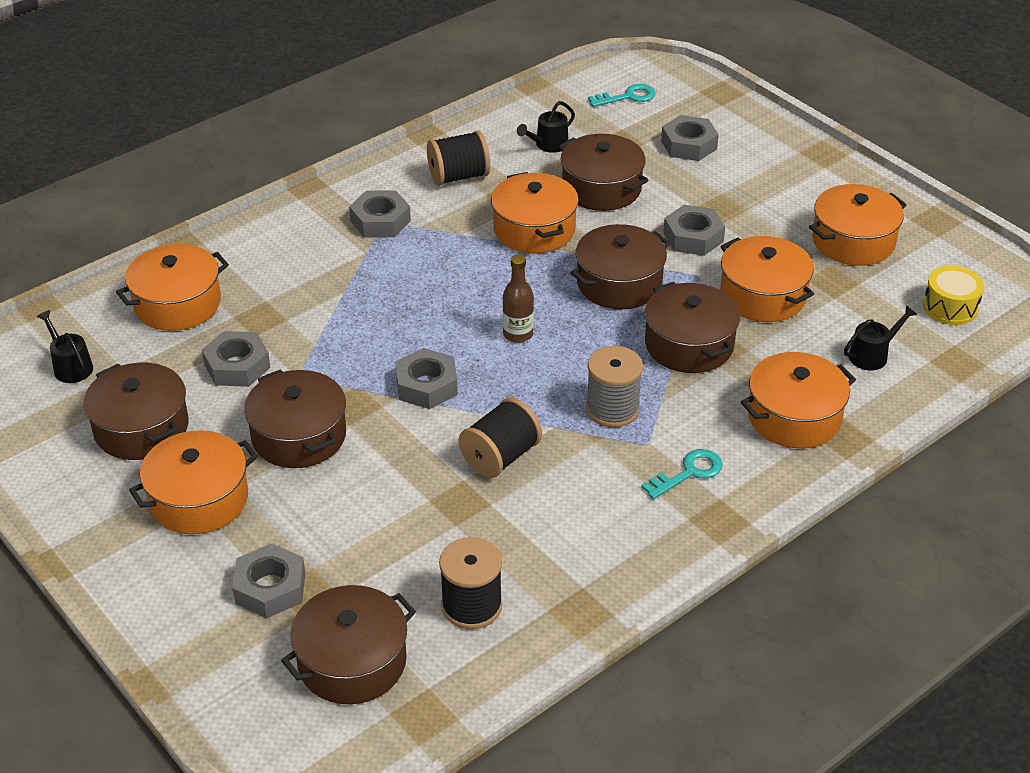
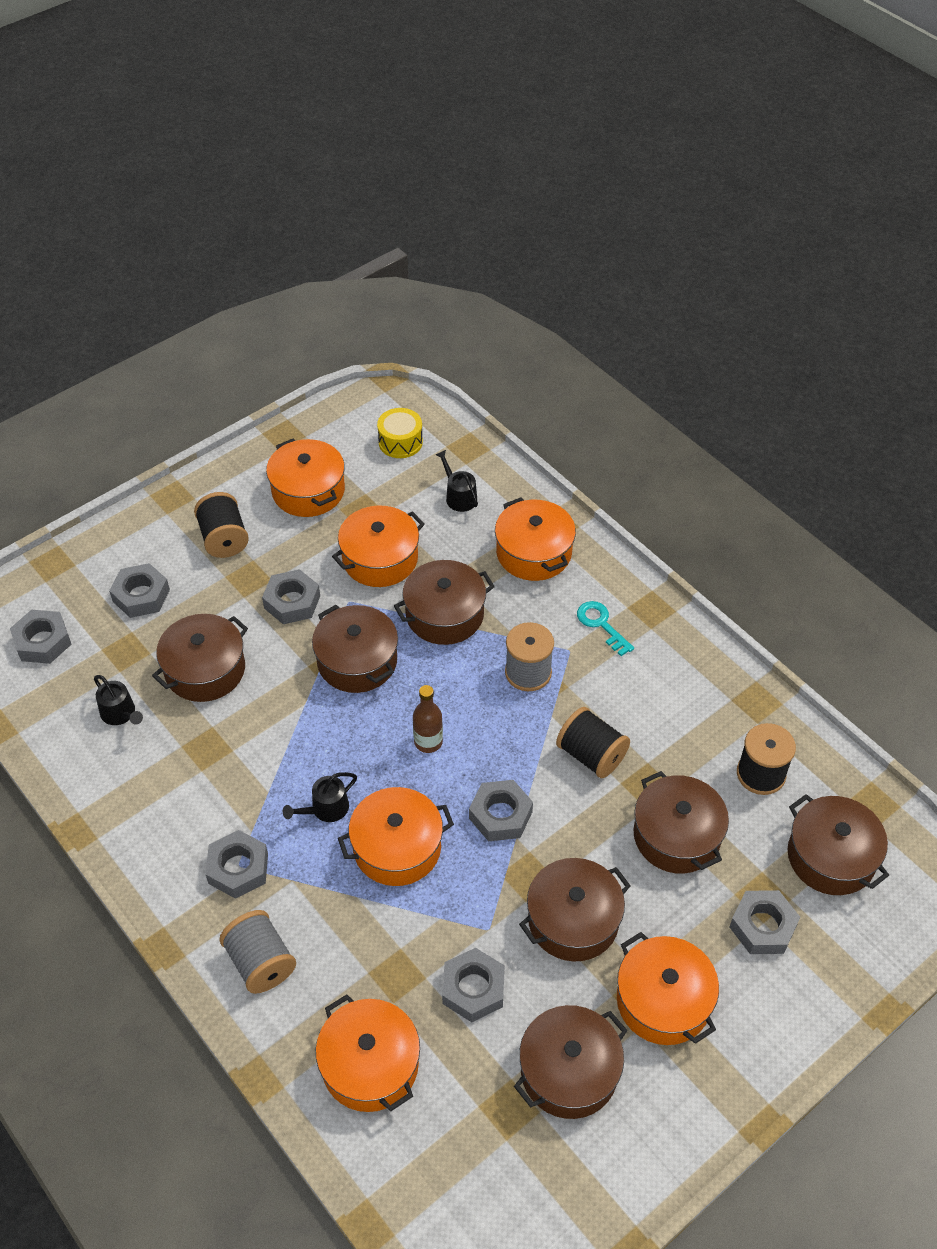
camera: 90 degrees left, 10 degrees up
(70, 366) = (474, 1166): black watering can -> black watering can (326, 809)
(286, 239) = (261, 962): none -> grey spool
(392, 522) = (676, 835): none -> brown pot
(458, 176) = (166, 796): black spool -> black spool (224, 539)
(534, 229) = (267, 728): orange pot -> orange pot (397, 848)
(627, 97) = (43, 641): turquoise key -> grey nut

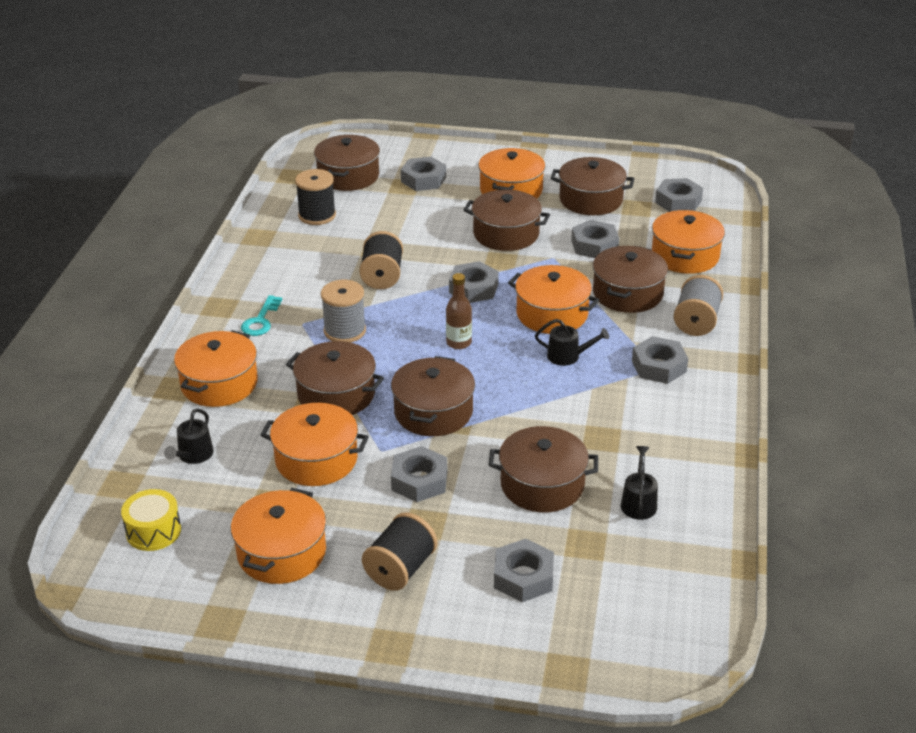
camera: 130 degrees left, 15 degrees down
(43, 641) = (645, 603): grey nut -> grey nut (678, 201)
(676, 835) = (401, 225): brown pot -> brown pot (627, 293)

